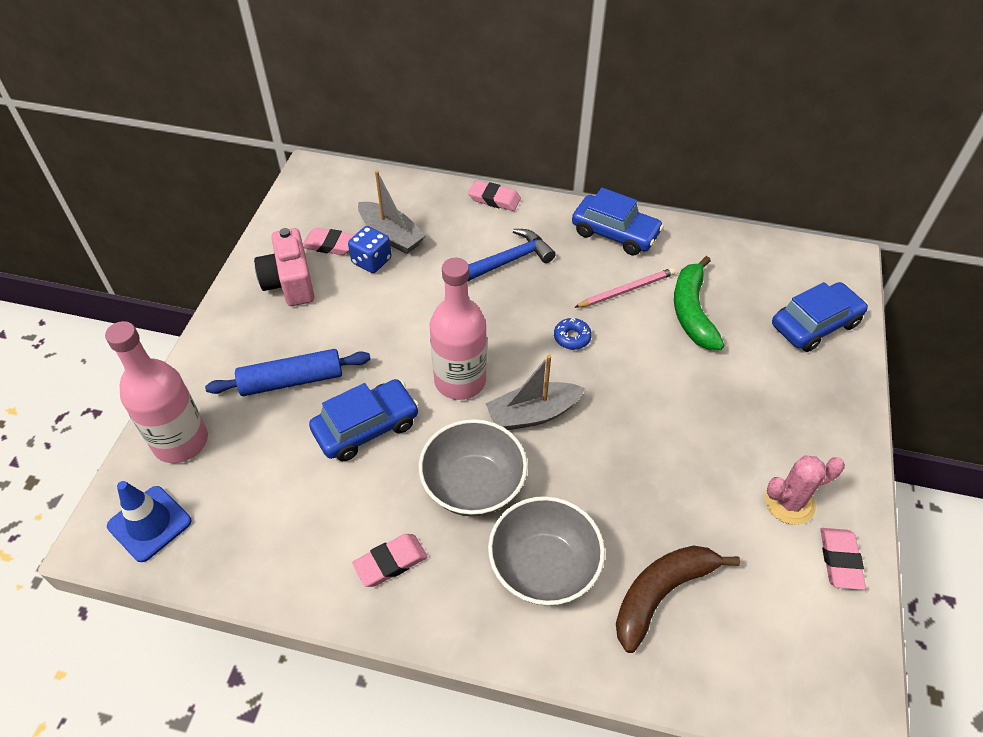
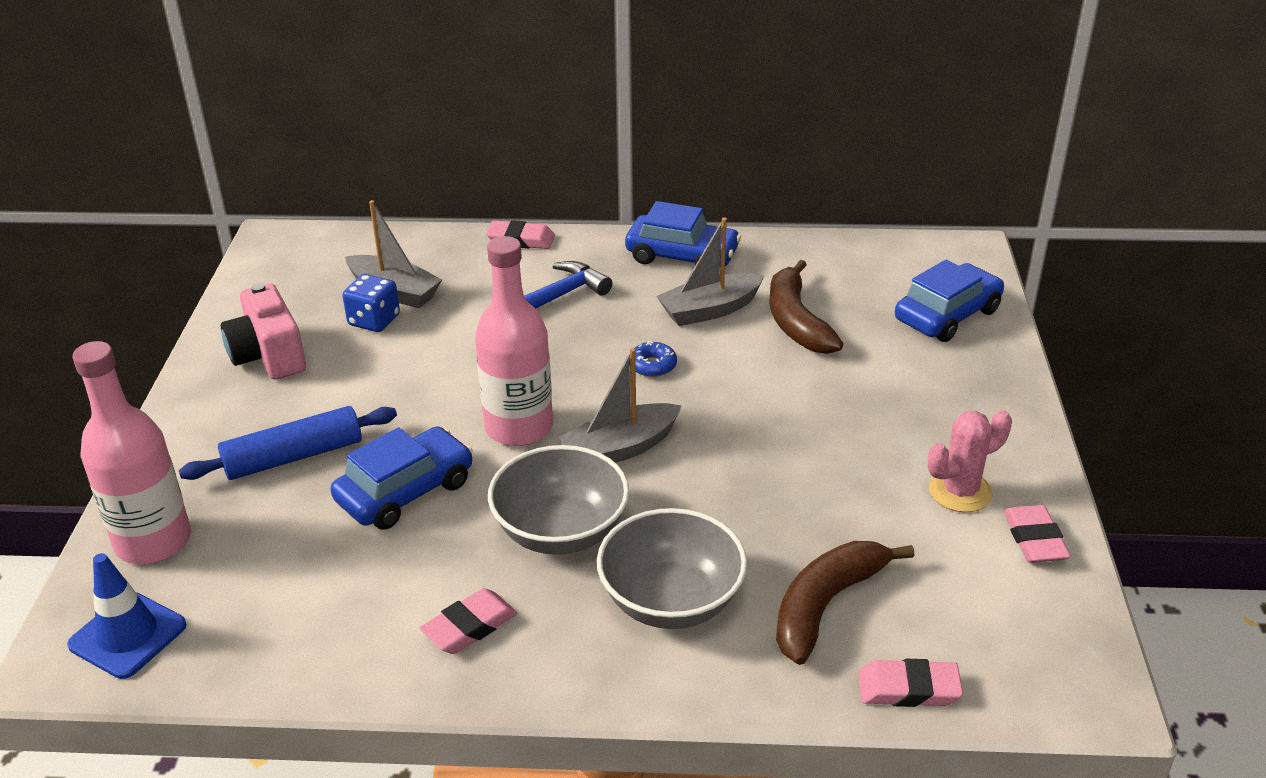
camera: 10 degrees left, 15 degrees down
(329, 245) = (314, 311): pink eraser -> pink eraser (908, 689)
(626, 290) = (709, 310): pink pencil -> grey boat
(692, 311) = (796, 321): green banana -> brown banana

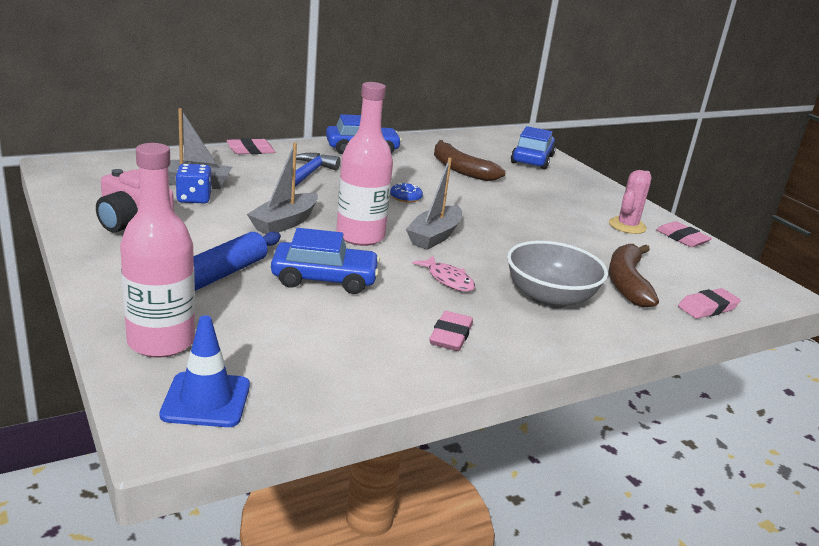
camera: 35 degrees left, 10 degrees down
(405, 491) = (324, 279): blue car -> blue car turned 75 degrees clockwise
(561, 531) = (448, 280): grey bowl -> pink fish
(709, 310) = (407, 170): grey boat -> grey boat (284, 223)

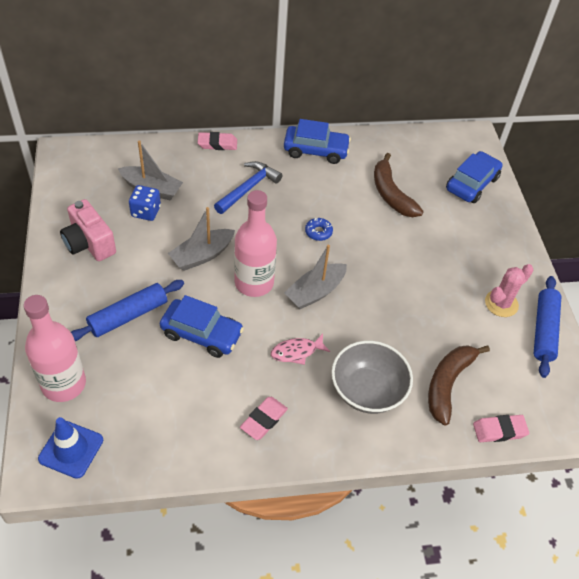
camera: 20 degrees right, 25 degrees up
(448, 280) = (296, 352): pink fish -> pink fish turned 90 degrees clockwise
(682, 238) = (544, 330): pink eraser -> blue rolling pin

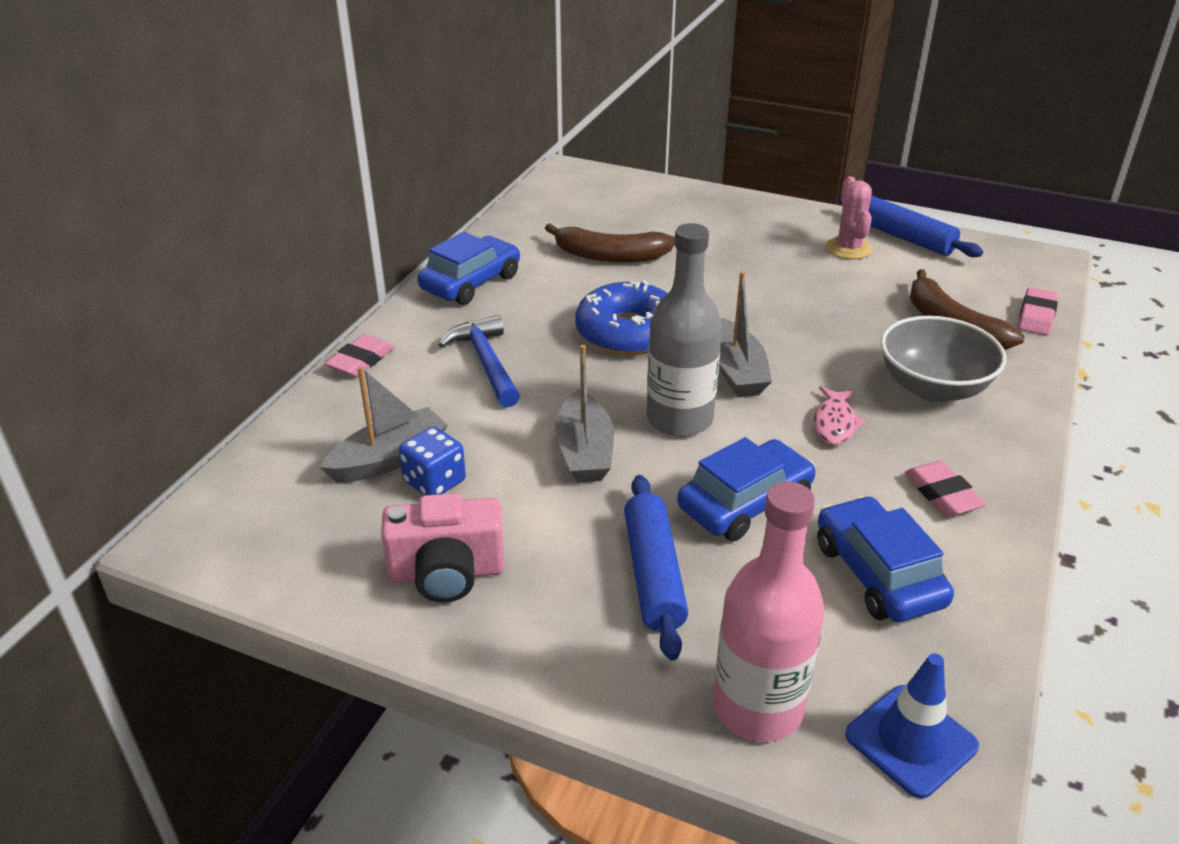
camera: 55 degrees left, 15 degrees down
(254, 283) = (679, 419): pink bottle -> grey bottle
(318, 232) = (628, 332): blue donut -> blue donut, size x2.36
(472, 184) = (645, 199): blue car -> blue car (878, 574)

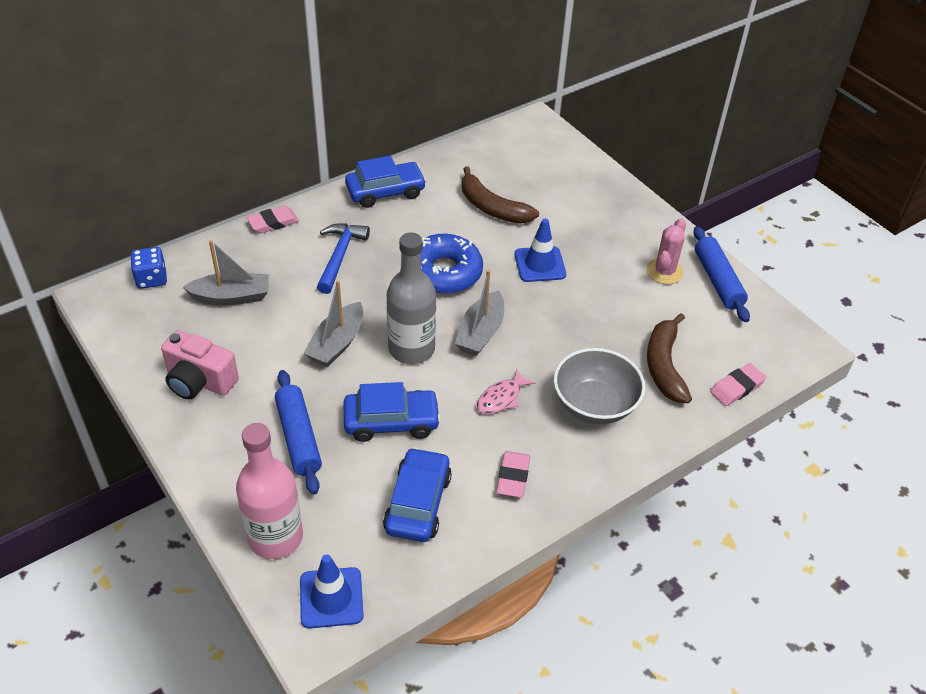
camera: 30 degrees right, 10 degrees up
(434, 482) = (241, 323): blue dice -> blue dice (151, 279)
(653, 574) = (298, 437): blue rolling pin -> blue rolling pin turned 45 degrees counterclockwise
(721, 287) = (540, 264): none -> blue traffic cone

